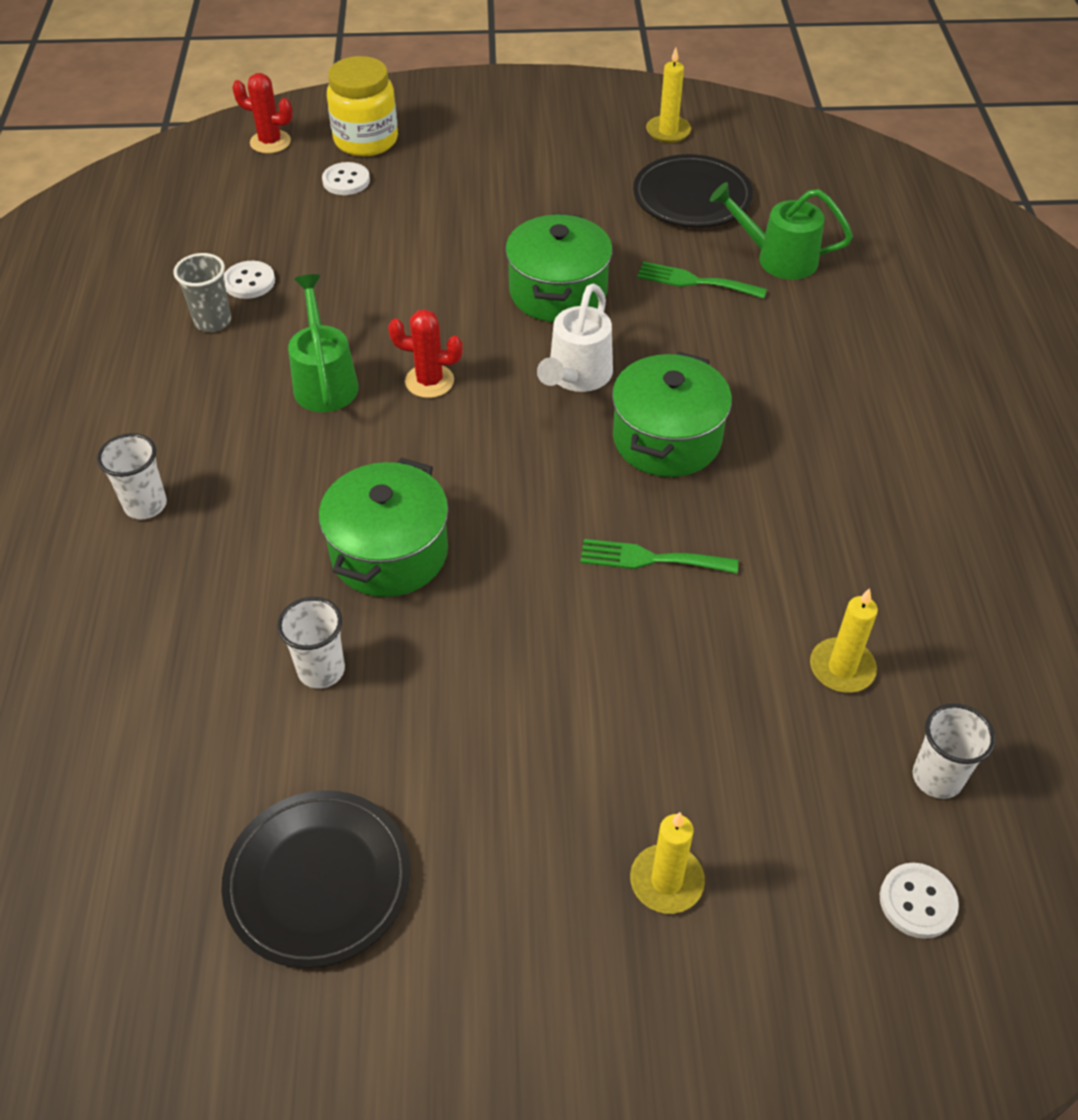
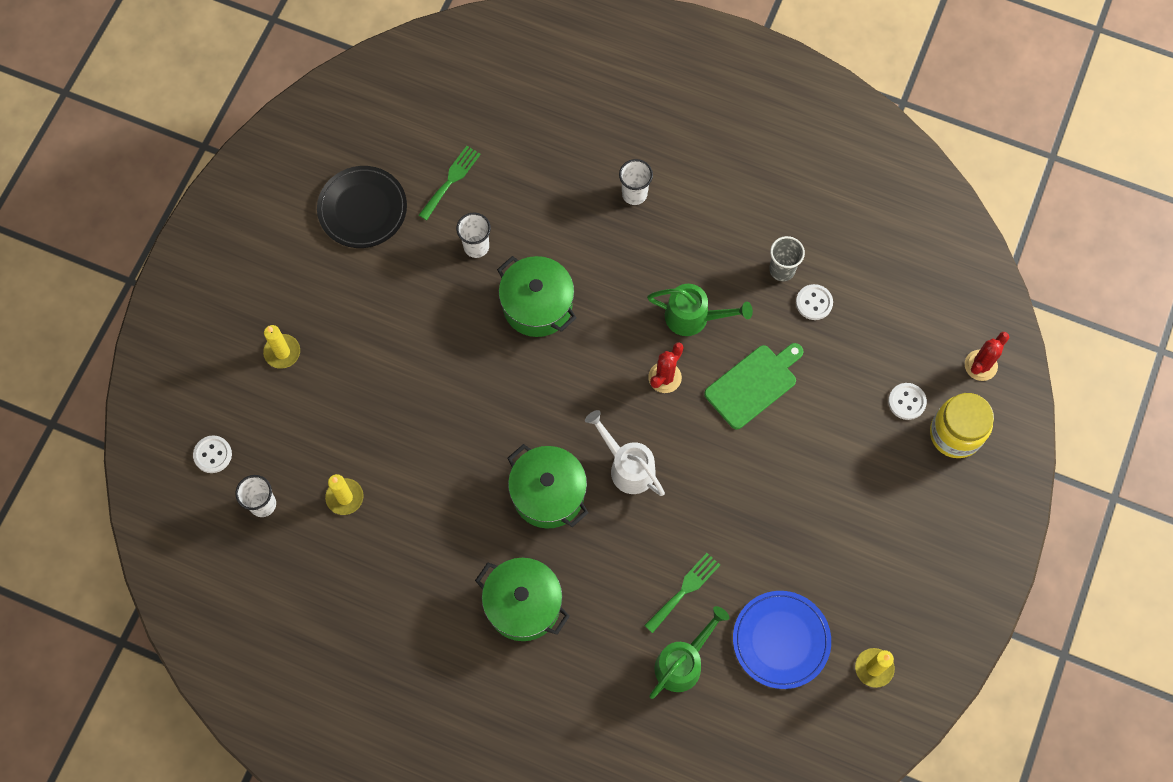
camera: 115 degrees right, 20 degrees up
(393, 301) = (753, 384): none -> green cutting board
(558, 292) = (715, 493): green pot -> green pot (523, 604)
(650, 559) = (464, 438): green fork -> green fork (451, 180)
(692, 197) = (781, 640): black plate -> blue plate

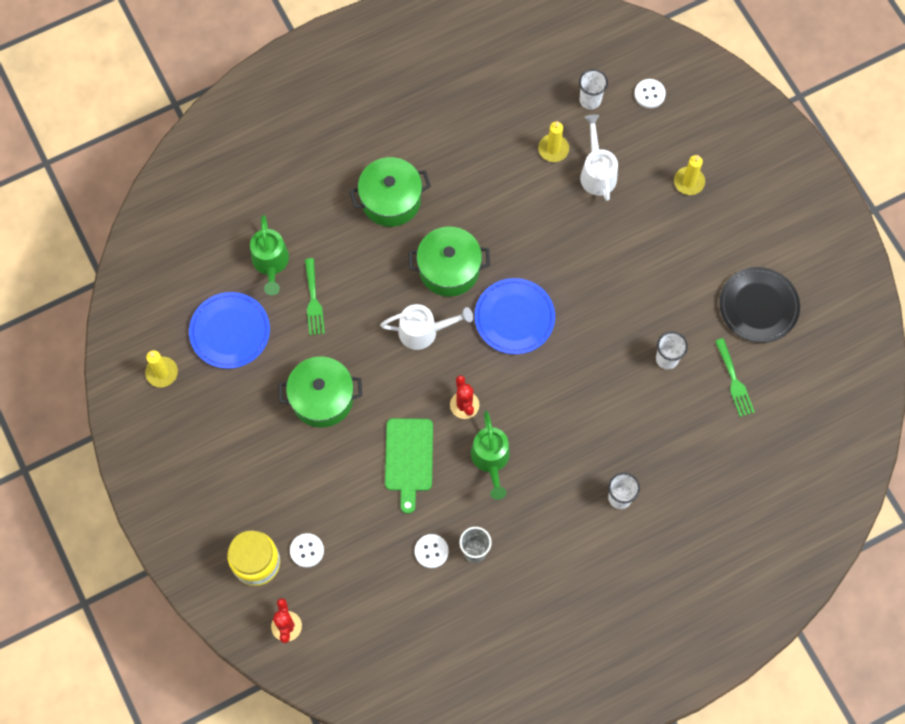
camera: 130 degrees right, 0 degrees up
(337, 439) = (597, 172): none -> white watering can
(537, 305) = (588, 364): green pot -> green pot (322, 398)
(546, 399) = (514, 318): none -> blue plate
(694, 317) = (491, 460): green watering can -> green watering can turned 60 degrees counterclockwise

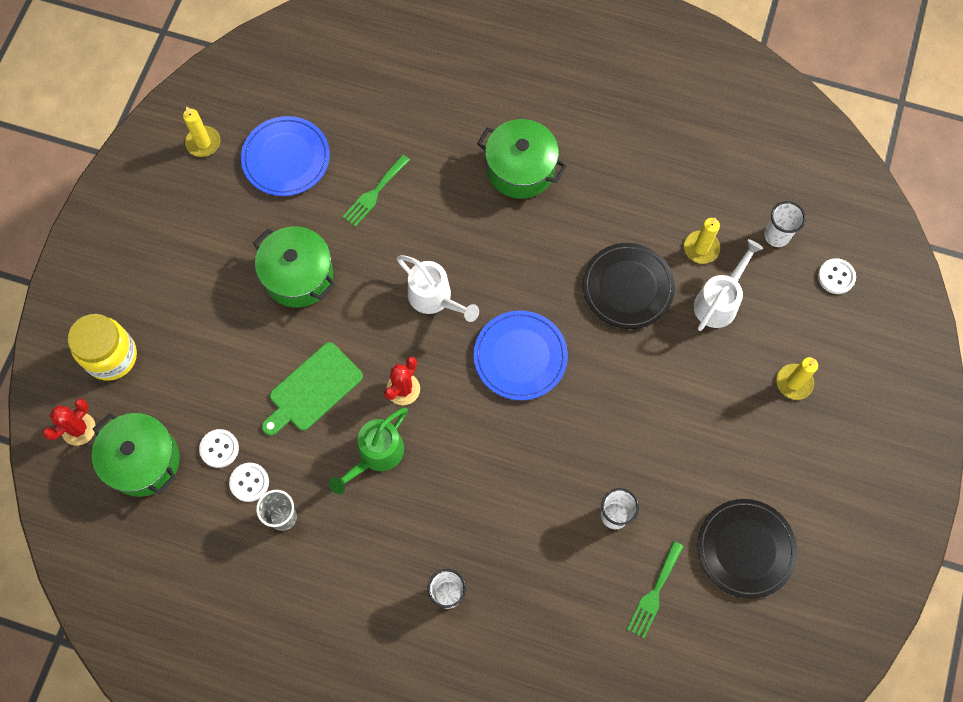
camera: 45 degrees right, 0 degrees up
(271, 263) = (373, 134): green watering can -> none
(307, 550) = (158, 385): white button -> white button (219, 449)
(449, 269) = (508, 267): green pot -> green pot (143, 461)
(534, 214) = (627, 287): none -> black plate

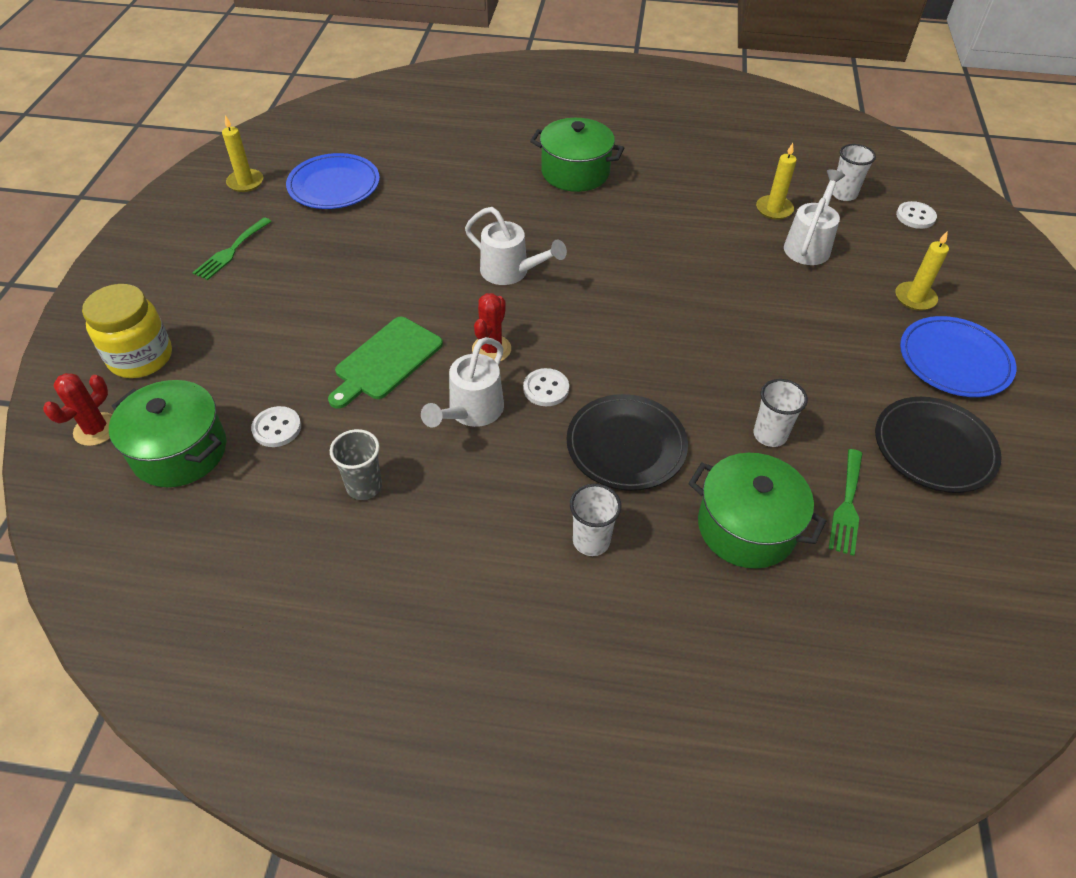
camera: 10 degrees left, 20 degrees down
(249, 482) = (317, 456): white button -> white button (546, 389)
(298, 276) = (357, 269): green pot -> green pot (746, 527)
(374, 193) = (430, 201): green fork -> green fork (231, 251)
(376, 455) = (471, 412): green watering can -> white watering can
(520, 357) = (616, 308): blue plate -> blue plate (954, 360)
(627, 287) = (712, 244): black plate -> black plate (626, 445)

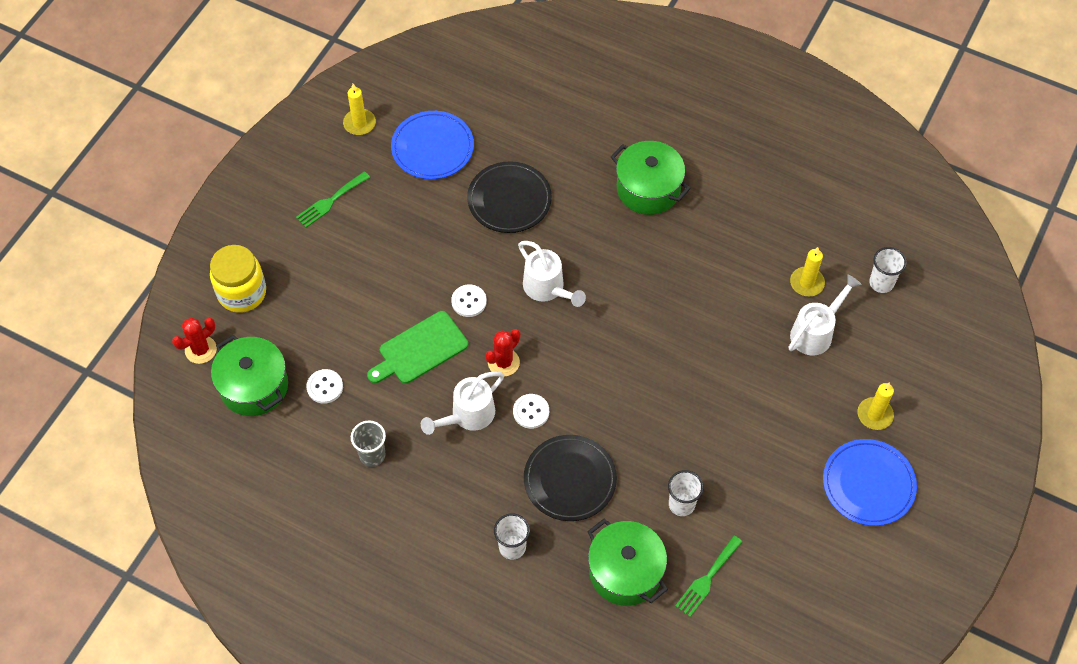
camera: 20 degrees right, 10 degrees up
(915, 216) = (932, 328): white button -> white button (469, 301)
(934, 448) = (801, 554): black plate -> black plate (509, 200)

